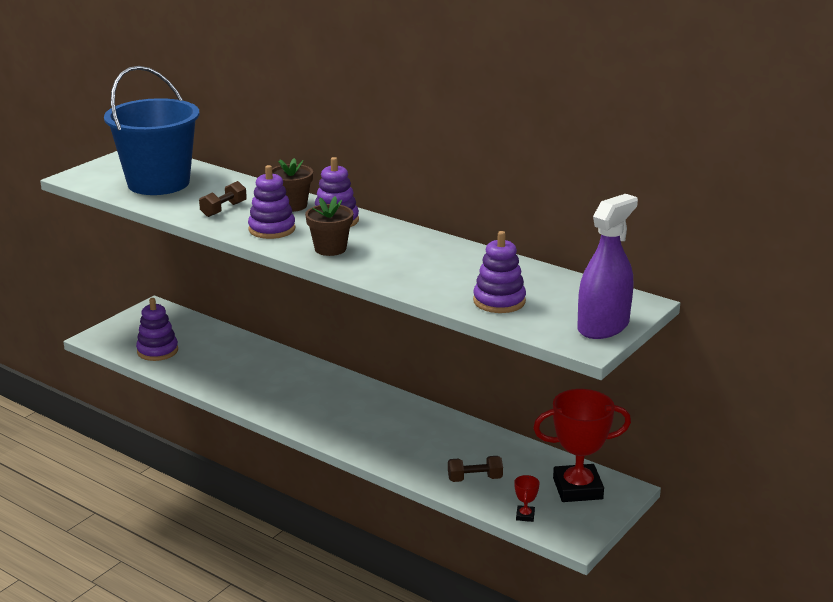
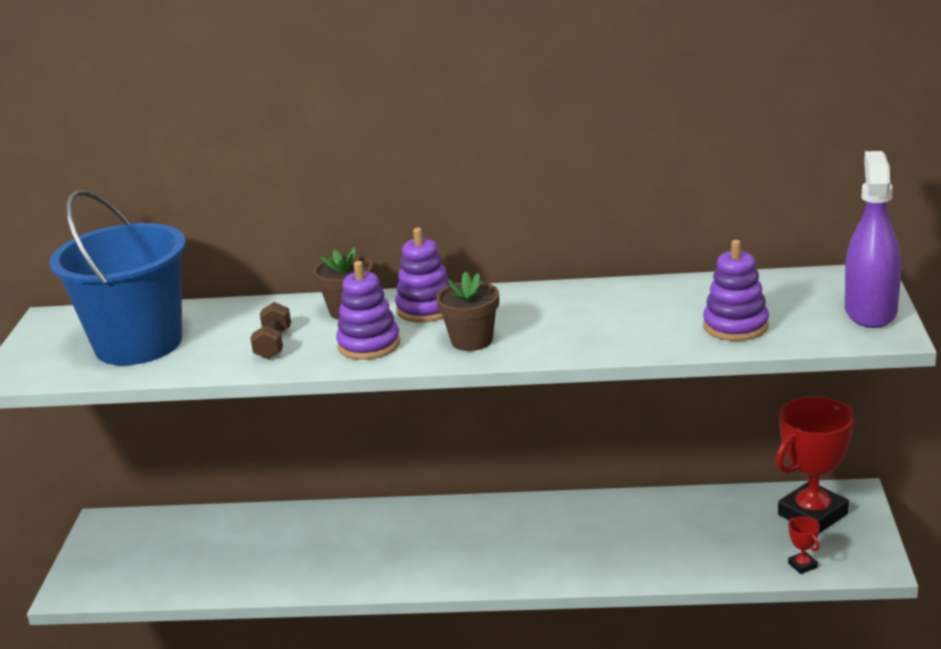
camera: 30 degrees left, 0 degrees up
(157, 351) = (173, 572): purple stacking toy -> none
(475, 479) = (707, 551): brown dumbbell -> none

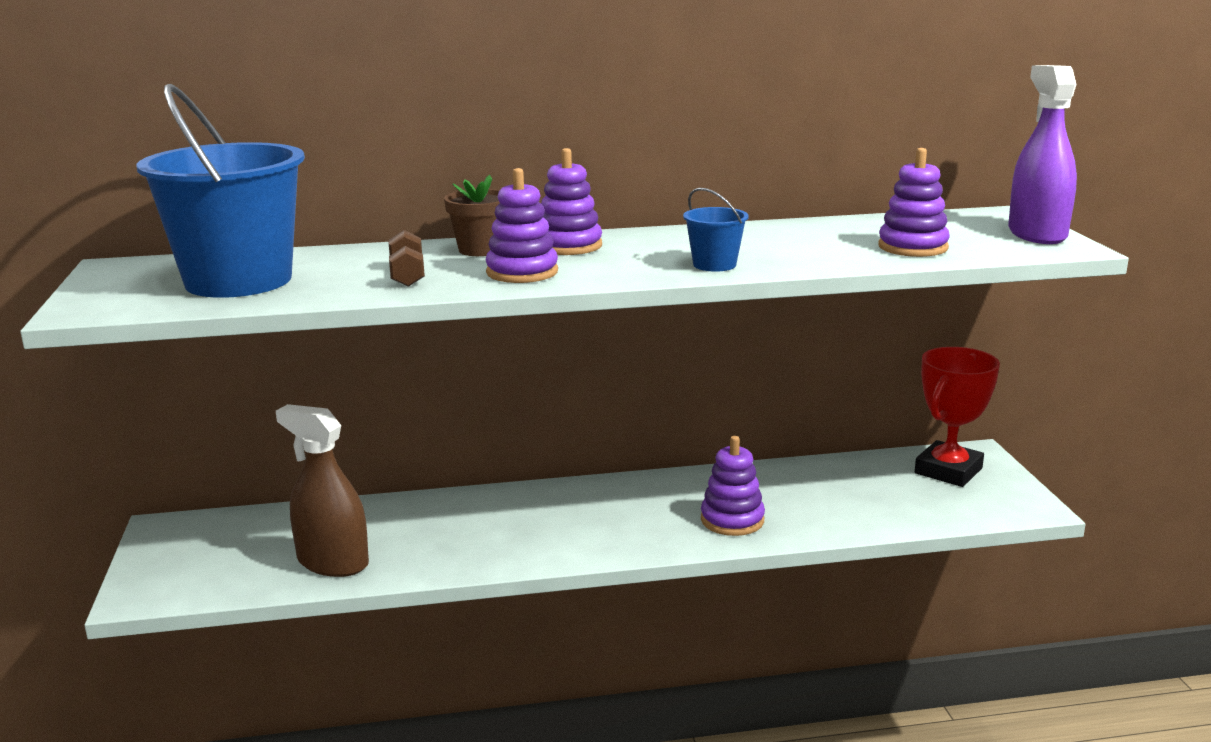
camera: 15 degrees left, 5 degrees down
(227, 571) = (332, 562): none -> brown spray bottle
(472, 341) = (638, 265): brown flower pot -> none
(539, 343) = (714, 265): none -> blue bucket
(581, 555) = (732, 520): none -> purple stacking toy
(802, 565) = (964, 513): red trophy -> none

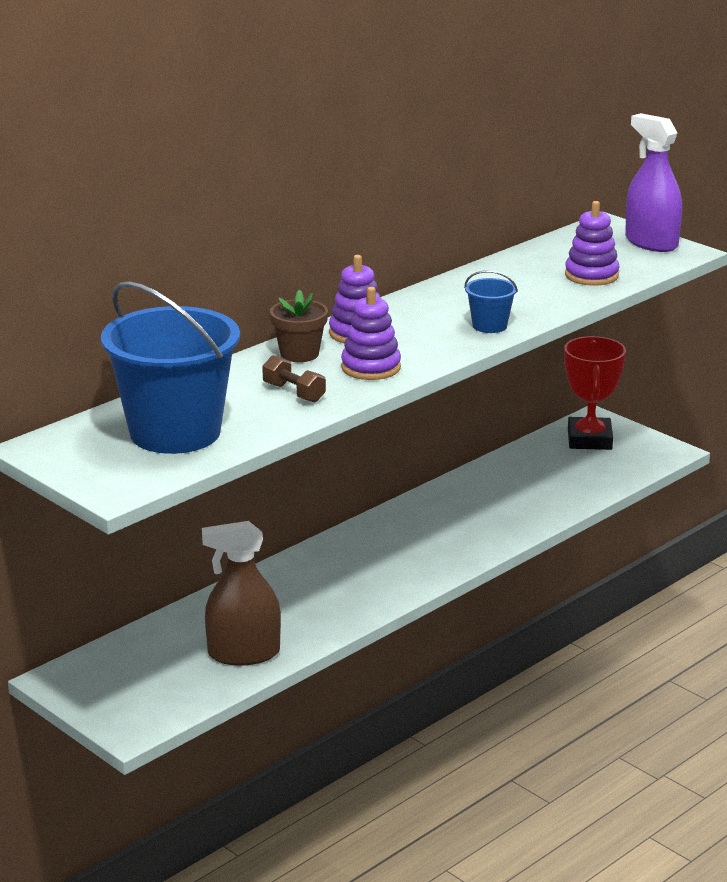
camera: 35 degrees left, 5 degrees up
(732, 520) = (488, 525): purple stacking toy -> none

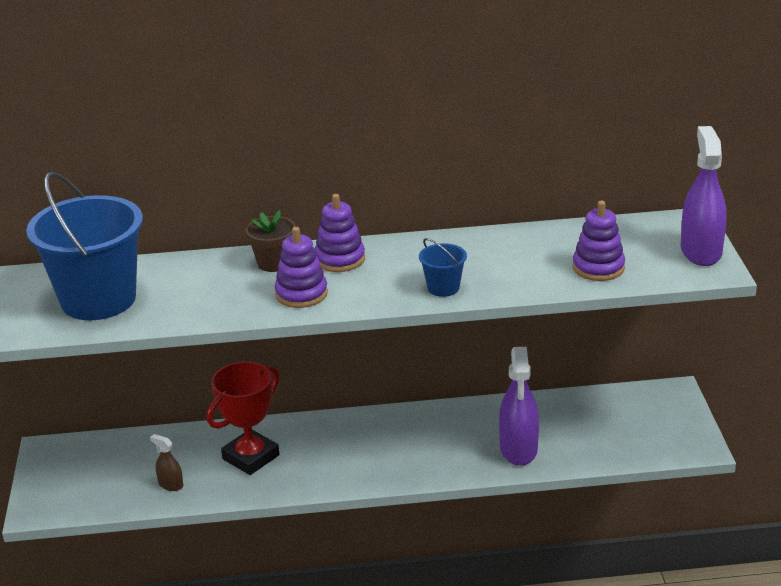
camera: 40 degrees right, 5 degrees up
(243, 653) = (170, 484): brown spray bottle -> brown spray bottle, size x0.49
(294, 393) = (218, 296): brown dumbbell -> none
(527, 505) = (518, 449): none -> purple spray bottle
(589, 439) = (646, 409): red trophy -> red trophy (251, 457)

